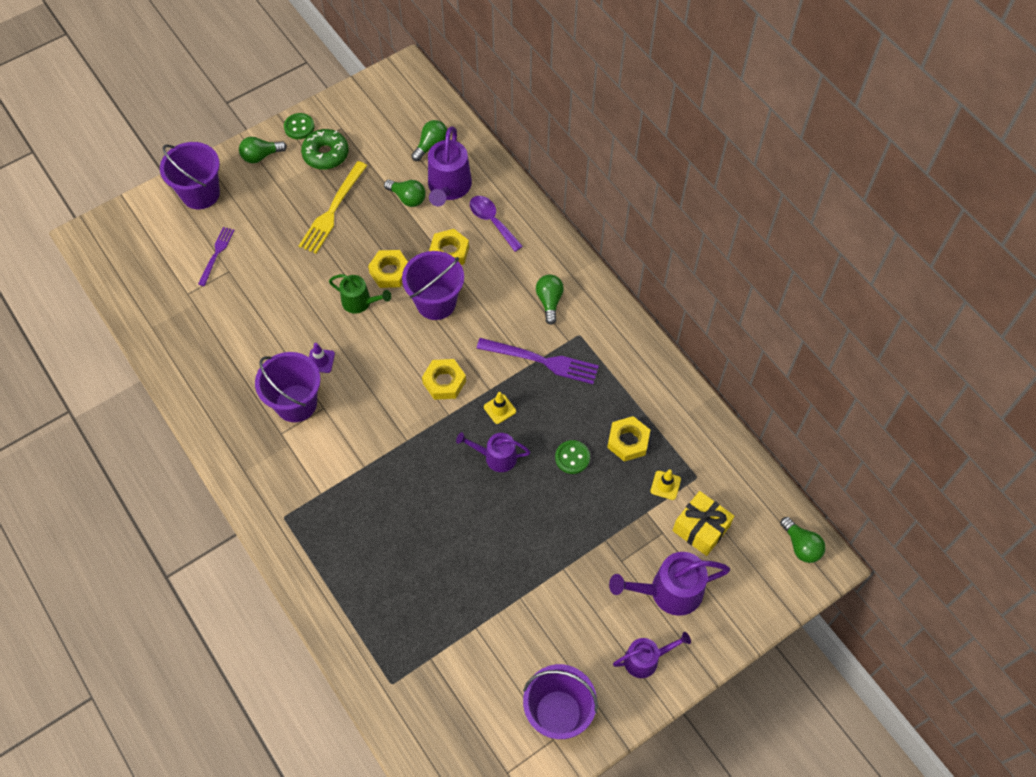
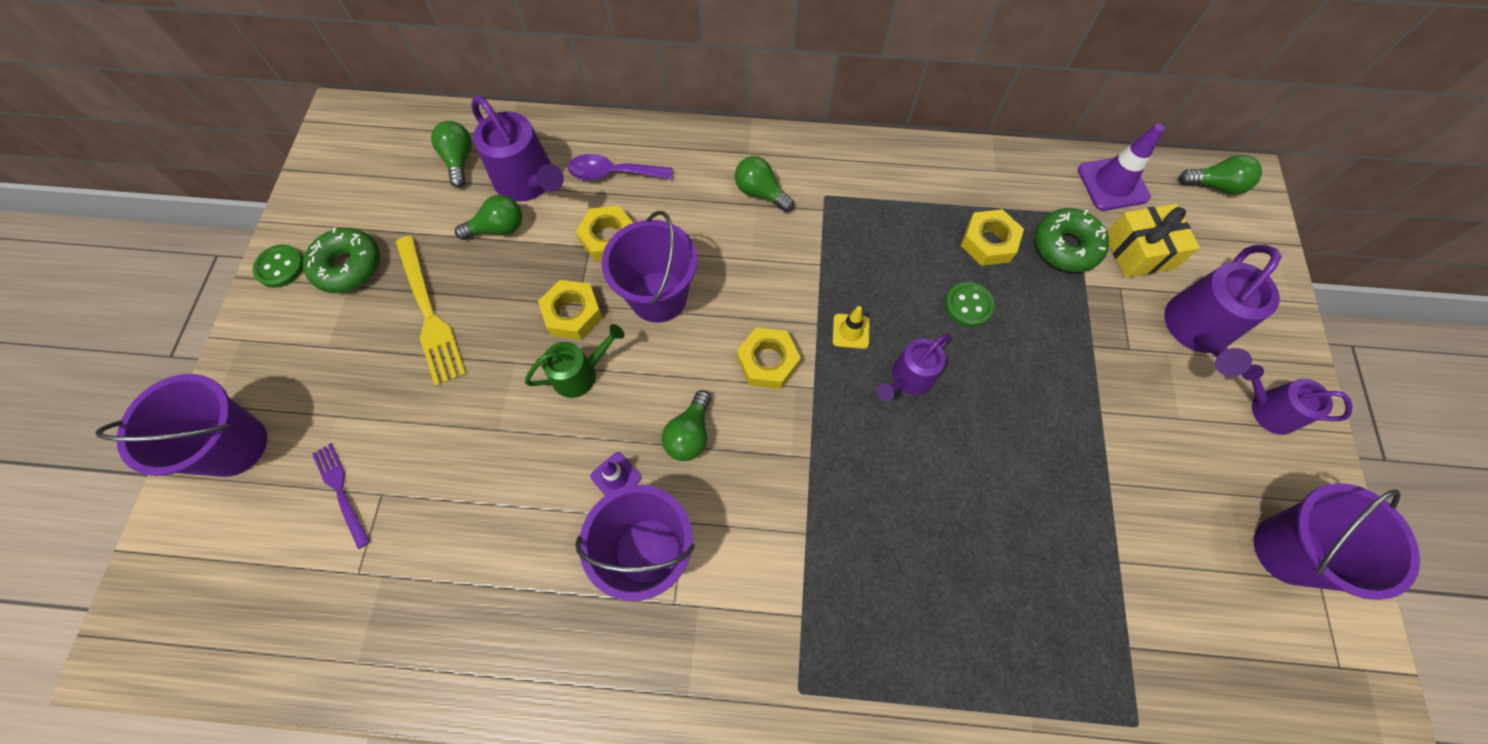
camera: 50 degrees left, 5 degrees up
(261, 156) = (268, 336): green light bulb -> green light bulb (690, 434)
(542, 361) = (826, 250): purple fork -> none
(646, 659) = (1267, 410): purple watering can -> purple watering can turned 90 degrees counterclockwise
(665, 485) = (1066, 246): yellow traffic cone -> green donut
(742, 484) = (1112, 184): none -> purple traffic cone

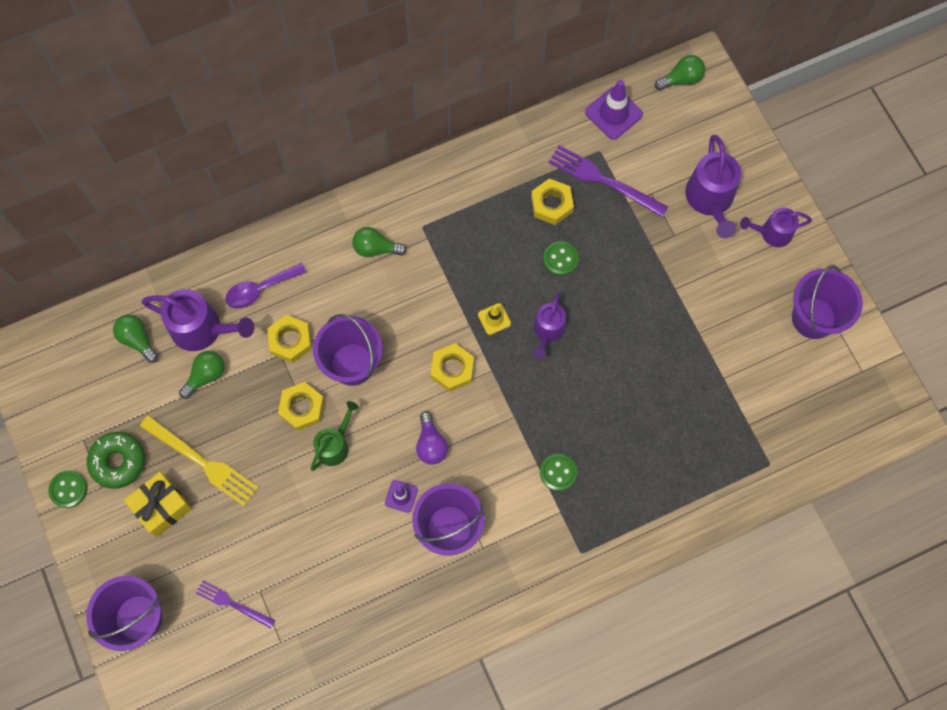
camera: 30 degrees left, 5 degrees up
(690, 434) = (431, 444): green light bulb -> purple light bulb
(827, 561) = (558, 472): none -> green button
(1066, 246) = (603, 180): green donut -> purple fork
(1139, 252) = (652, 159): yellow gift -> yellow gift (162, 507)

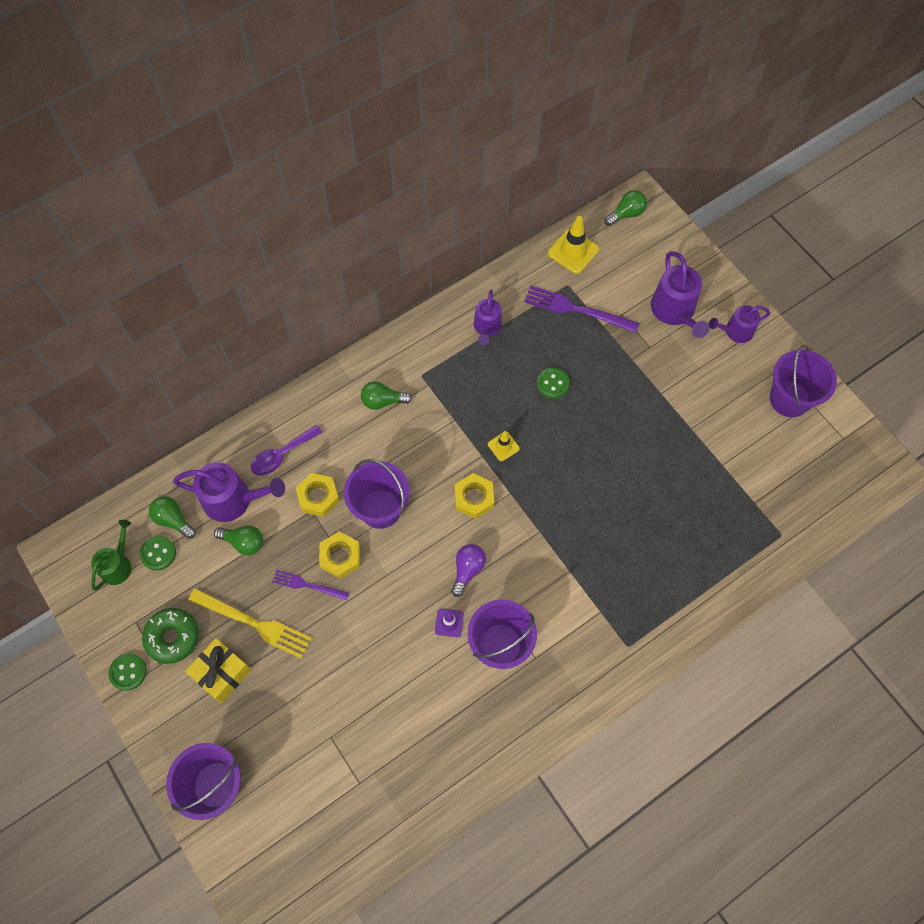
camera: 10 degrees left, 5 degrees down
(206, 376) = (244, 542): green light bulb -> green light bulb turned 75 degrees clockwise
(232, 603) = (306, 754): purple fork -> purple fork (307, 585)
(335, 445) = (377, 586): green watering can -> green watering can (118, 565)
(431, 444) = (467, 569): purple light bulb -> purple light bulb turned 135 degrees counterclockwise
(548, 331) = (554, 449): purple watering can -> purple watering can (487, 328)
(551, 204) = (534, 337): yellow nut -> none
(558, 472) = (591, 575): green button -> green button (158, 553)
(613, 113) = (573, 251): purple traffic cone -> yellow traffic cone

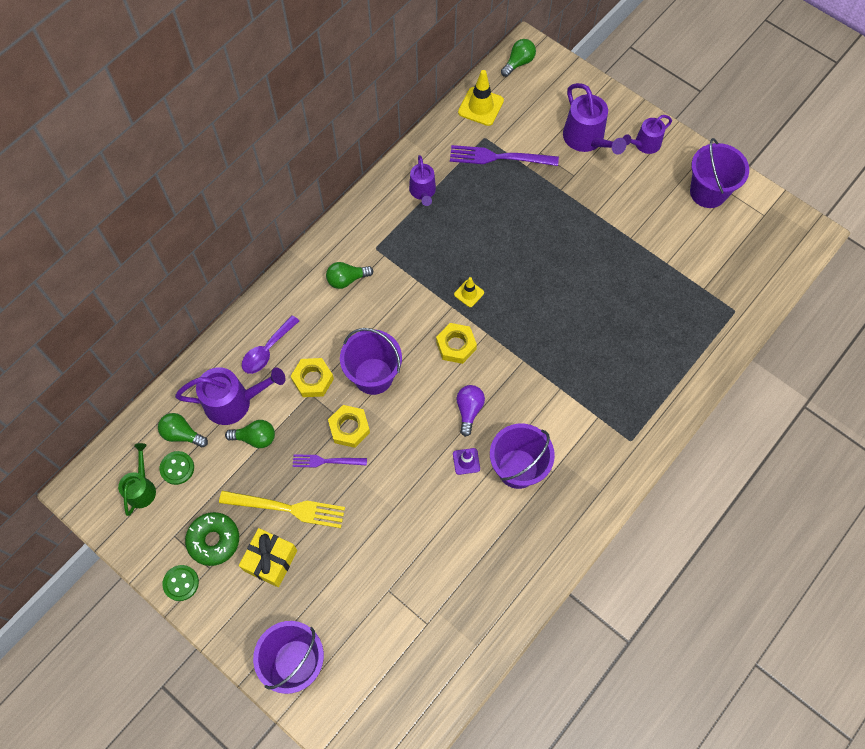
camera: 15 degrees left, 0 degrees up
(552, 384) = (497, 228): green button -> none

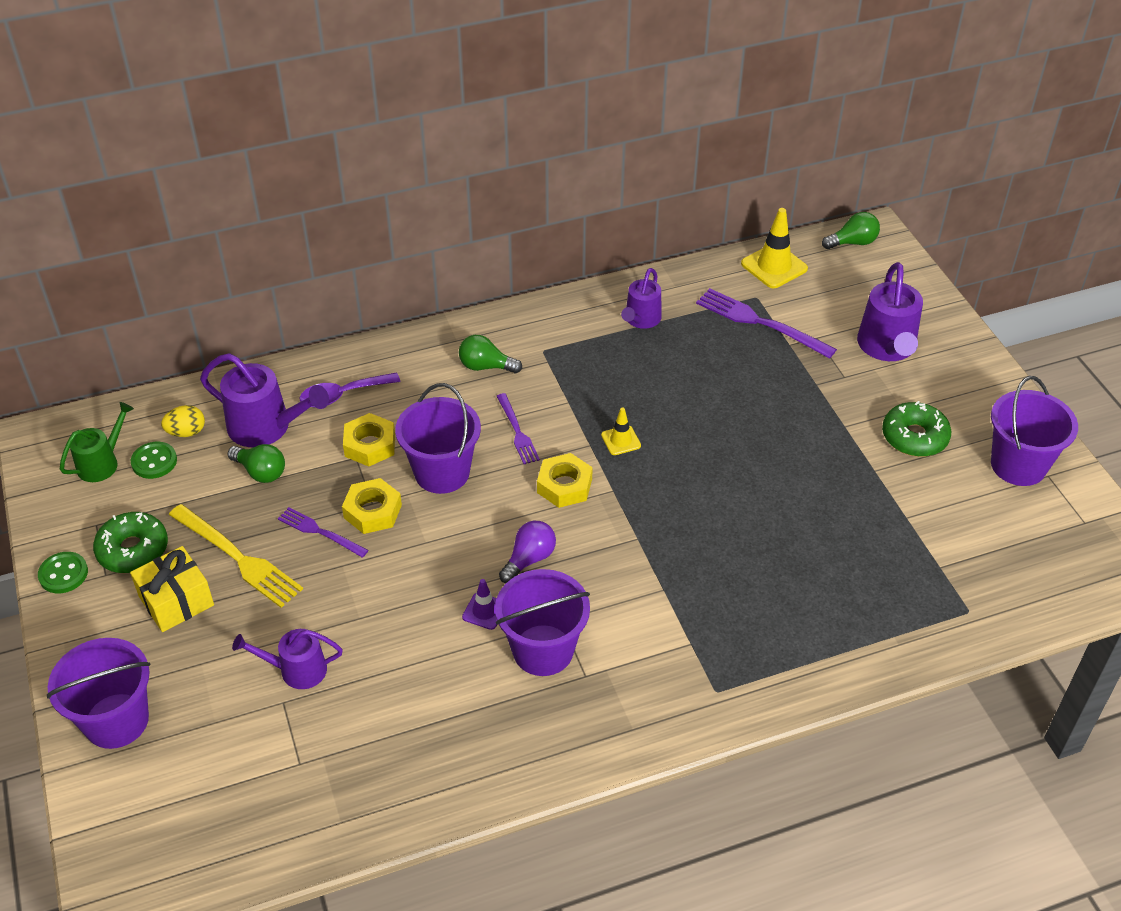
camera: 30 degrees right, 20 degrees down
(182, 434) = (186, 432): green light bulb -> yellow egg
(400, 320) = (517, 431): none -> purple fork
(639, 201) = (914, 437): none -> green donut
(644, 144) = (962, 382): purple watering can -> purple watering can (296, 670)

